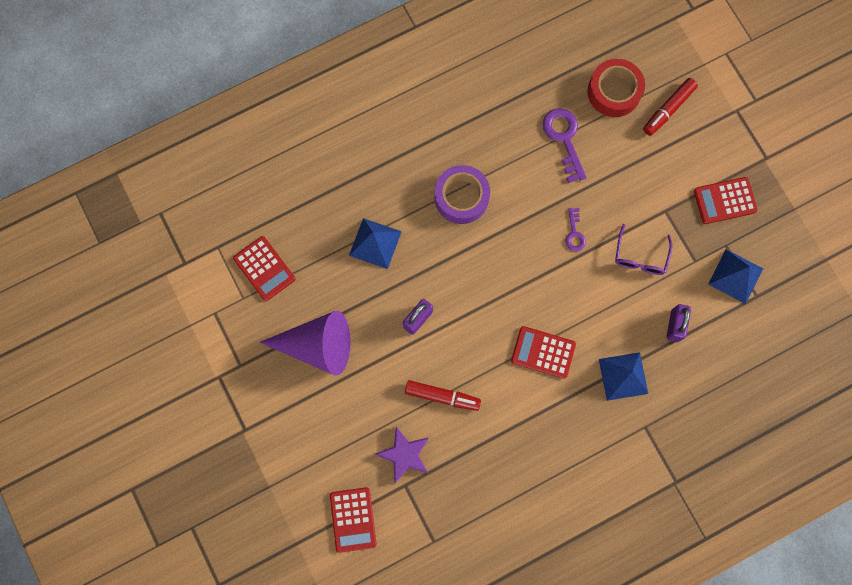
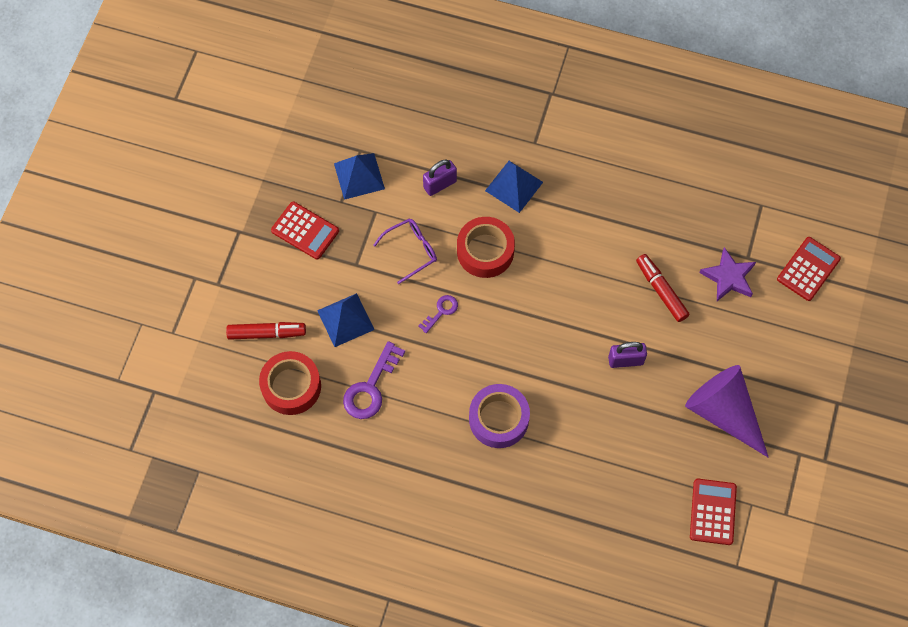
camera: 135 degrees left, 10 degrees down
(375, 243) = (603, 448): blue pyramid -> blue pyramid (345, 320)
(543, 352) = (555, 252): red calculator -> none
(591, 306) = (485, 251): none -> red tape

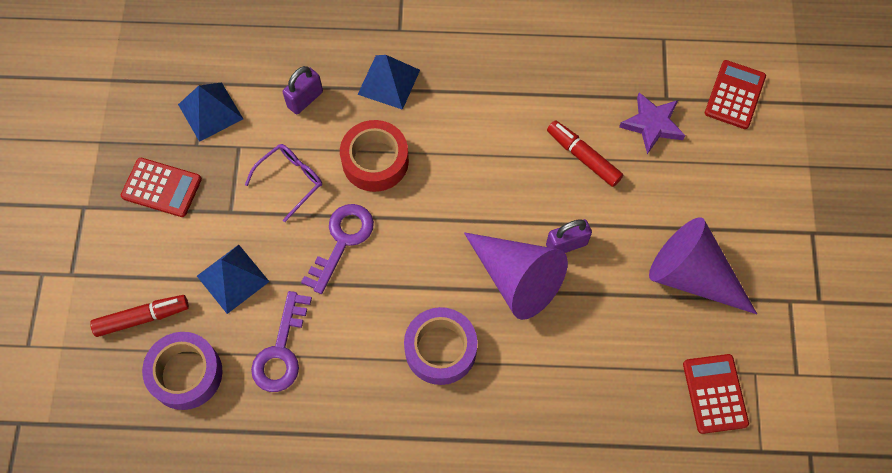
camera: 15 degrees left, 0 degrees up
(291, 386) = (186, 374): red tape -> purple tape
(441, 311) = (342, 241): purple key -> purple key, size x1.78
(576, 378) = (517, 278): none -> purple cone

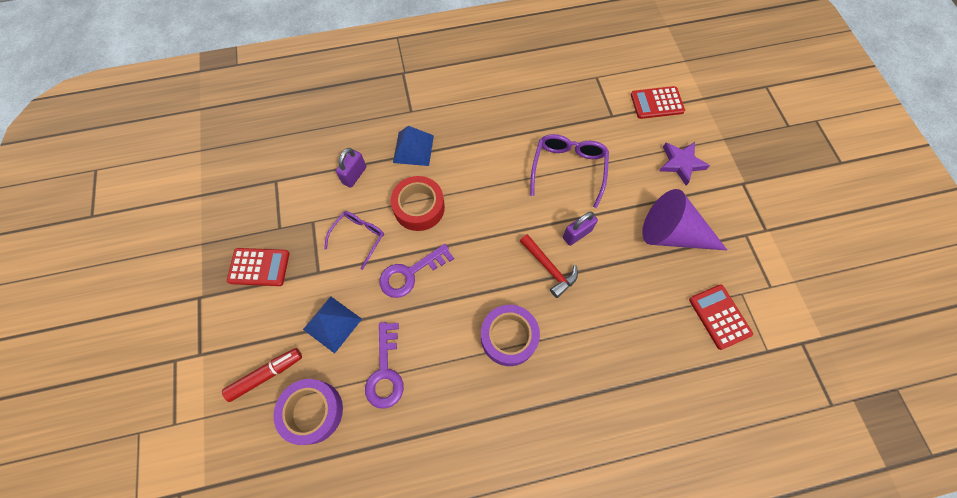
camera: 15 degrees left, 0 degrees up
(210, 111) = (284, 200): blue pyramid -> none
(342, 241) = (410, 273): purple key -> purple key turned 135 degrees counterclockwise
(517, 278) = (549, 268): purple cone -> red hammer
(583, 157) = (568, 169): red marker -> purple glasses
(652, 124) = (608, 135): purple star -> purple star (681, 163)
(734, 95) = (657, 103): red calculator -> red calculator turned 105 degrees counterclockwise

